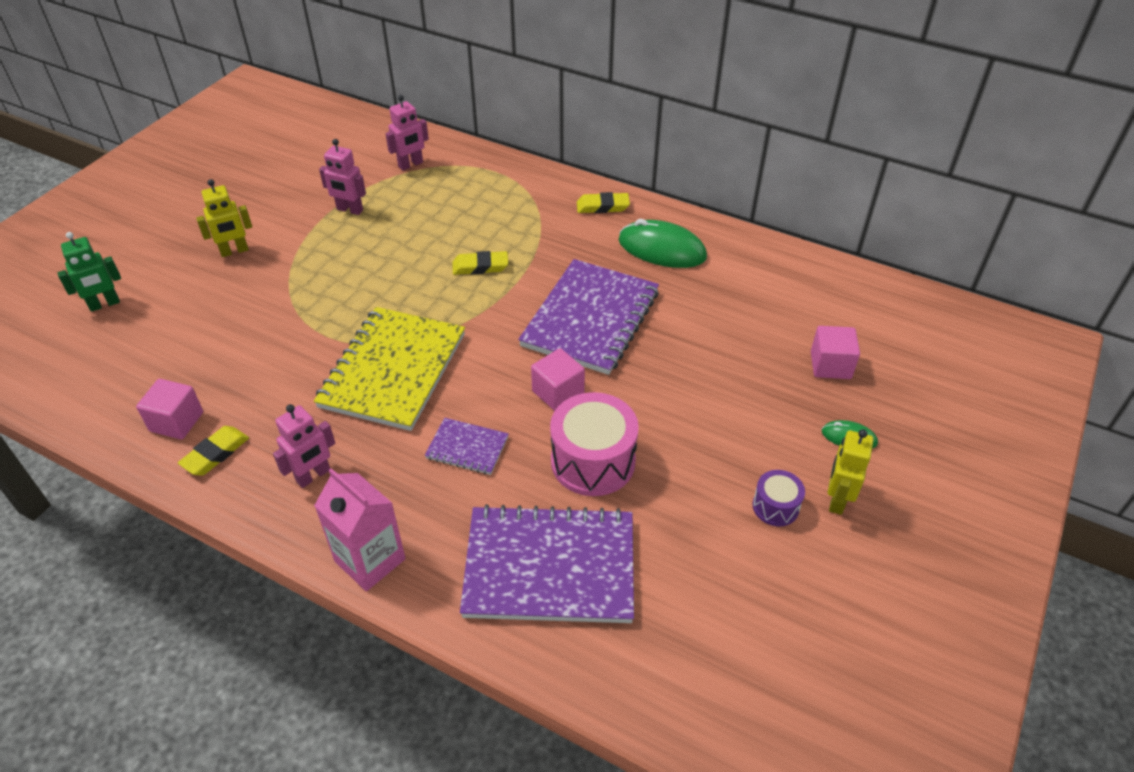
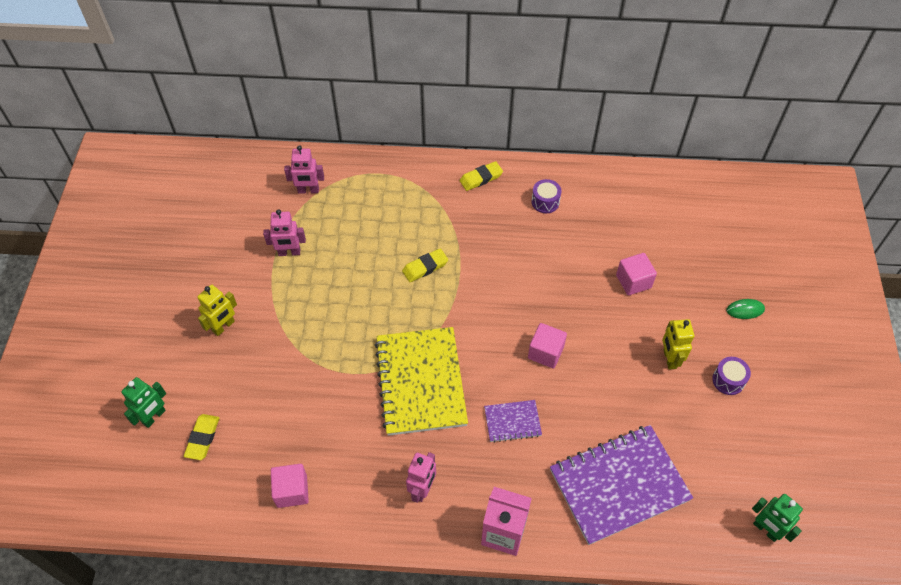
camera: 25 degrees left, 10 degrees up
(215, 454) = (340, 503): yellow eraser -> yellow eraser (202, 438)
(411, 165) = (308, 190): pink robot -> pink robot turned 60 degrees clockwise
(591, 319) = (531, 282): purple notebook -> none
(593, 461) = (600, 396): pink drum -> none
(662, 249) = (545, 202): green mouse -> purple drum
(717, 705) = (765, 529): none -> green robot
(830, 365) = (706, 258): pink cube -> pink cube (633, 281)
(837, 500) = (760, 359): yellow robot -> yellow robot (669, 359)

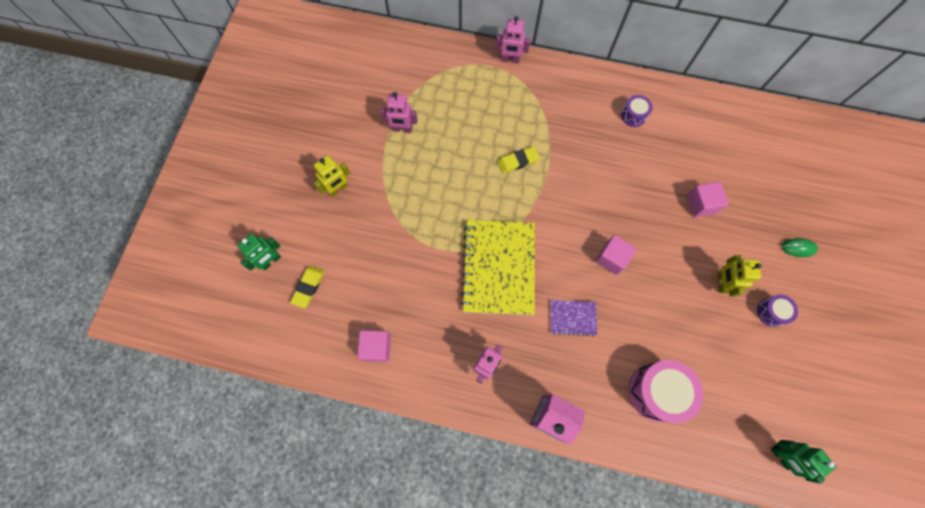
camera: 10 degrees right, 15 degrees up
(308, 190) = (426, 73): pink robot -> pink robot (510, 60)
(481, 178) = (579, 84): yellow eraser -> none
(619, 485) = (657, 392): purple notebook -> pink drum

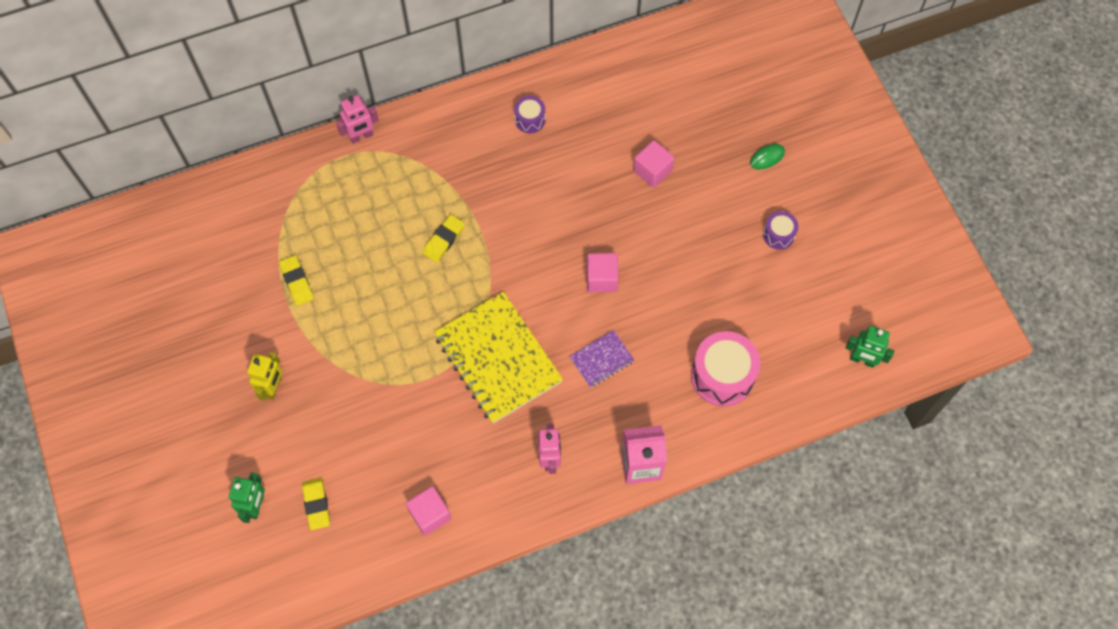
camera: 35 degrees left, 5 degrees down
(402, 129) = (297, 282): pink robot -> yellow eraser
(721, 283) = (718, 236): yellow robot -> none

